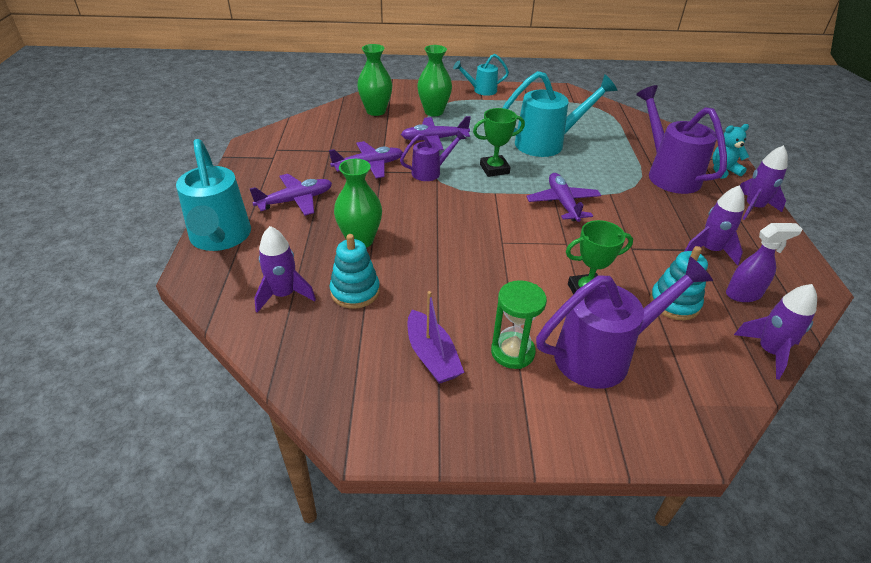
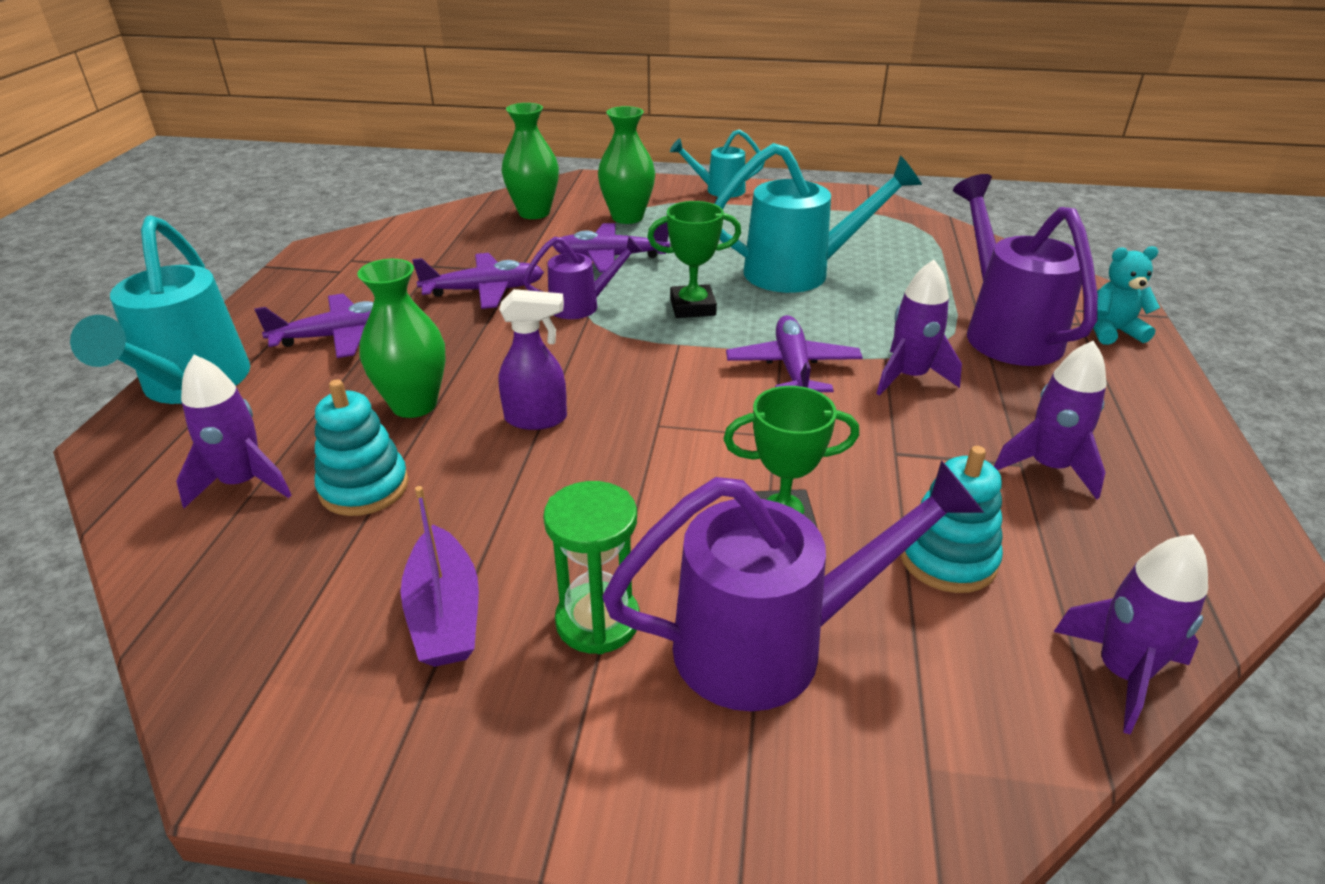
camera: 10 degrees right, 5 degrees down
(744, 294) = (1095, 554): purple spray bottle -> purple spray bottle (537, 419)
(753, 207) = (1155, 398): purple rocket -> purple rocket (909, 377)

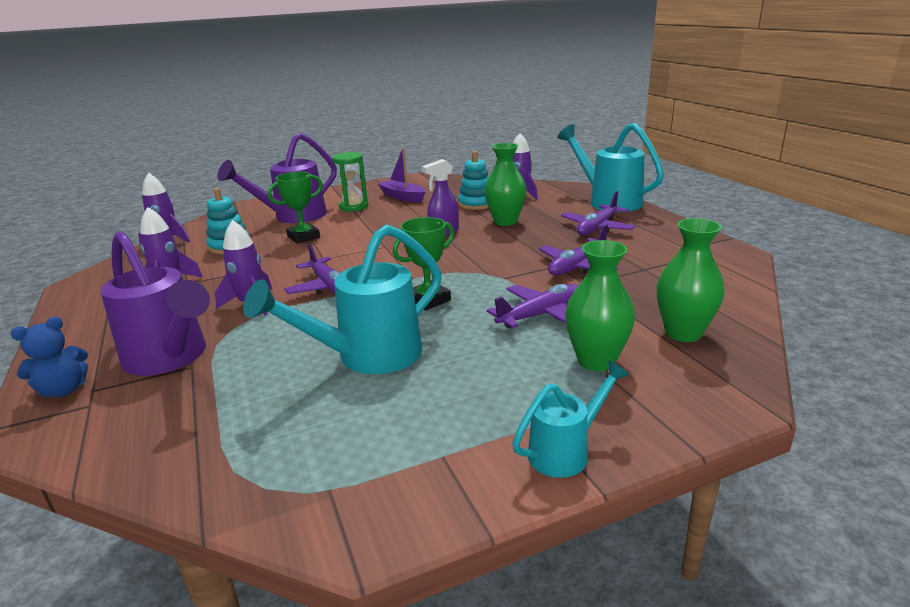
camera: 150 degrees right, 10 degrees down
(582, 305) = (502, 278): purple watering can -> none
(1112, 332) = (64, 390): turquoise teddy bear -> blue teddy bear

